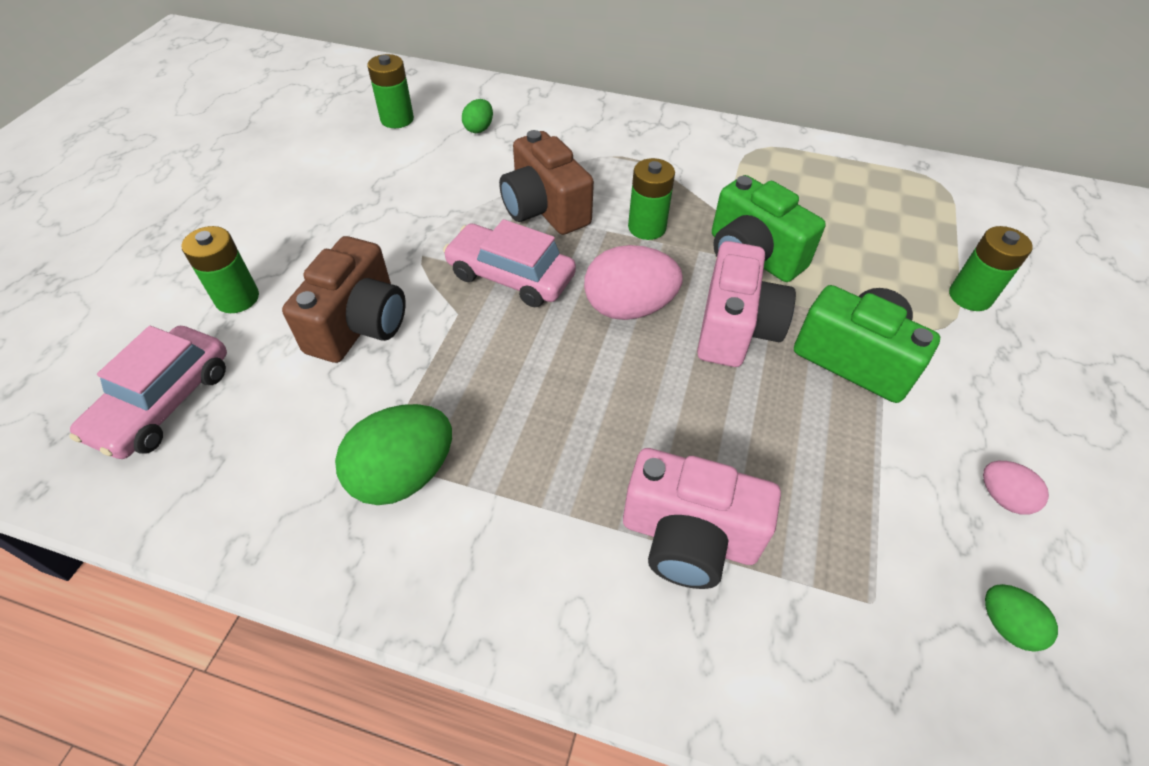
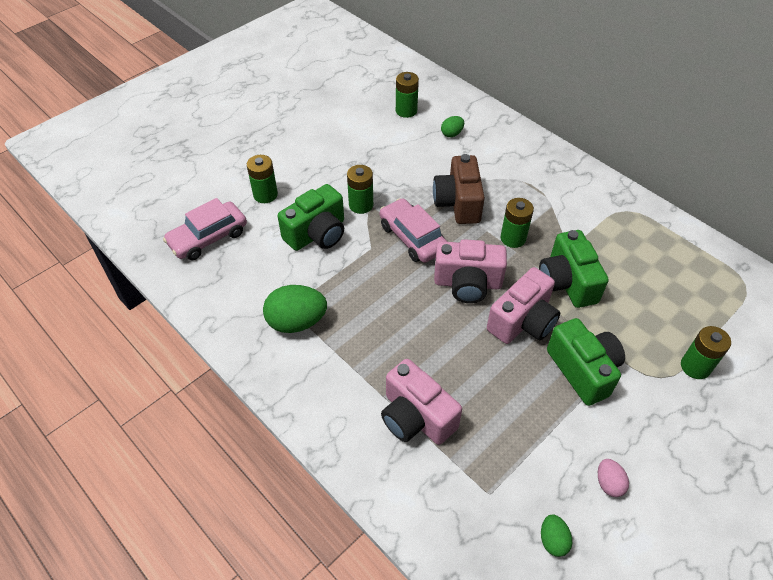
camera: 30 degrees right, 0 degrees up
(359, 324) = (317, 234): brown camera -> green camera
(405, 259) = (361, 205): none -> green battery
(628, 308) = (467, 283): pink egg -> pink camera

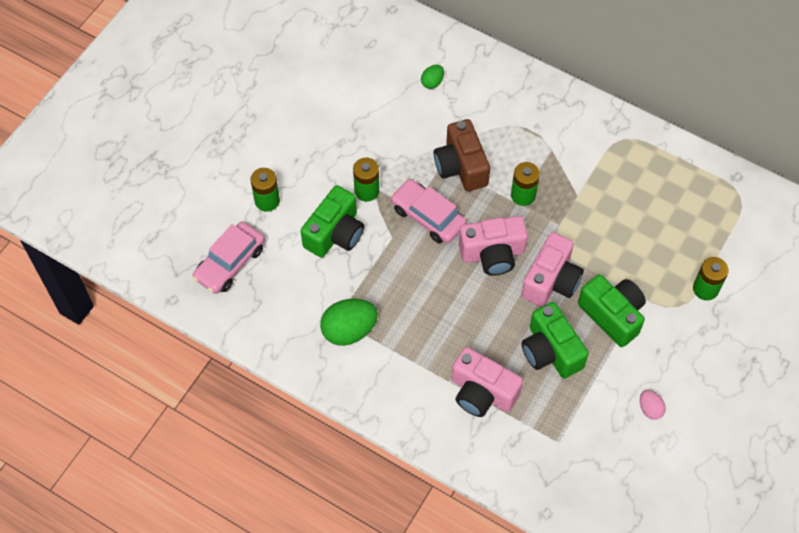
camera: 15 degrees left, 10 degrees up
(406, 111) = (376, 62): green battery -> none
(553, 540) = (615, 464): green egg -> none
(567, 282) = (582, 231): green camera -> green camera (550, 351)

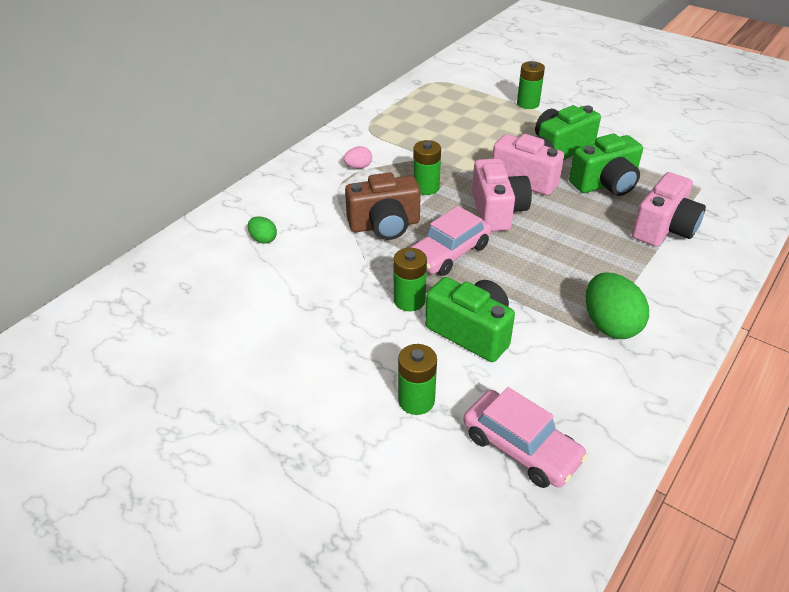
camera: 85 degrees left, 20 degrees down
(650, 409) = (651, 138): pink egg -> pink egg (358, 167)

